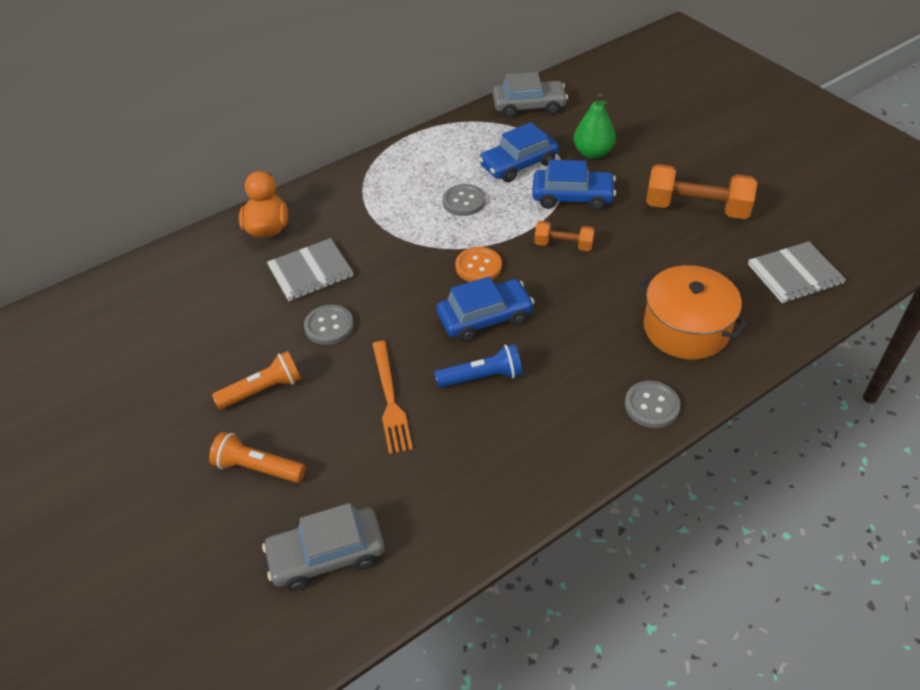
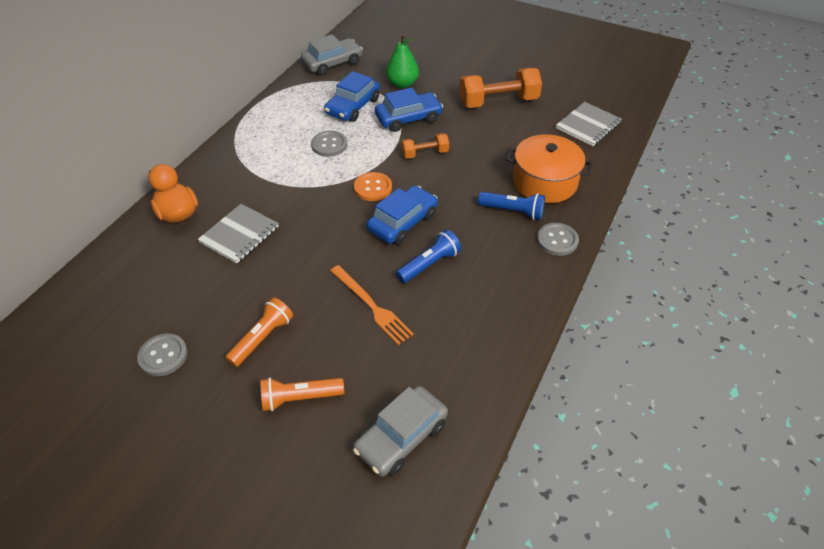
camera: 30 degrees left, 0 degrees up
(329, 326) = (284, 270): grey button -> grey button (163, 356)
(621, 350) = (513, 211): none -> blue flashlight

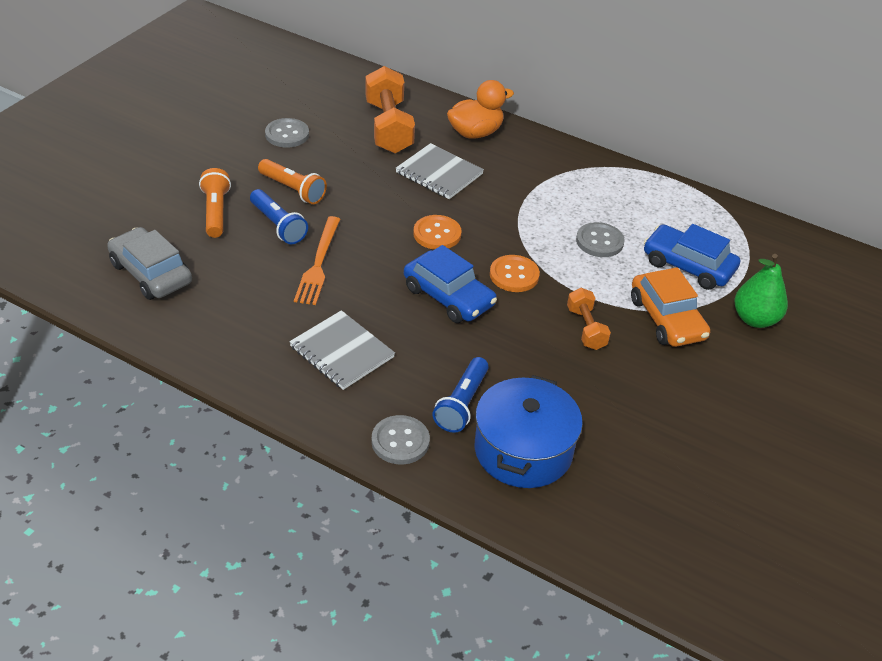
camera: 90 degrees right, 5 degrees down
(326, 232) = (437, 234): none -> orange button
(332, 63) = (794, 250): grey car -> none
(372, 306) = (318, 263): orange fork -> orange fork turned 45 degrees counterclockwise
(408, 118) = (667, 319): blue car -> orange car
(429, 264) = (374, 313): blue flashlight -> blue flashlight (278, 225)
(498, 102) = (725, 427): orange dumbbell -> orange dumbbell (388, 127)
(544, 182) = (523, 450): orange pot -> blue pot
(588, 125) = (673, 537): grey notebook -> grey notebook (342, 352)

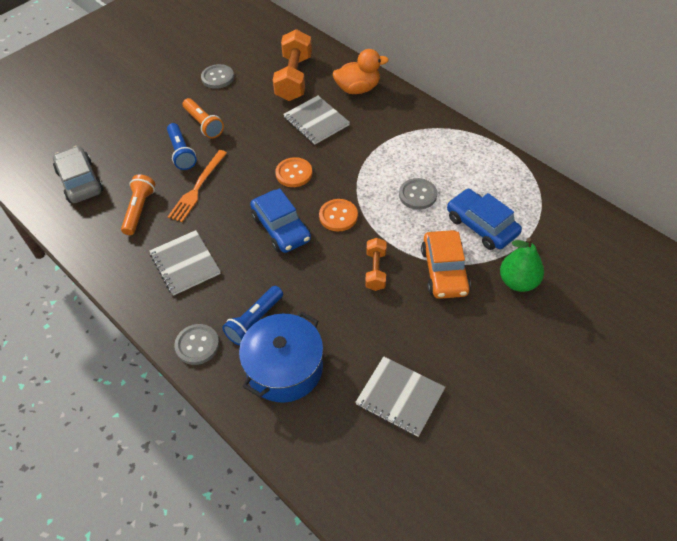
camera: 20 degrees right, 10 degrees up
(216, 212) = (143, 137): orange flashlight -> orange flashlight (139, 210)
(675, 459) = (400, 397): none -> grey notebook

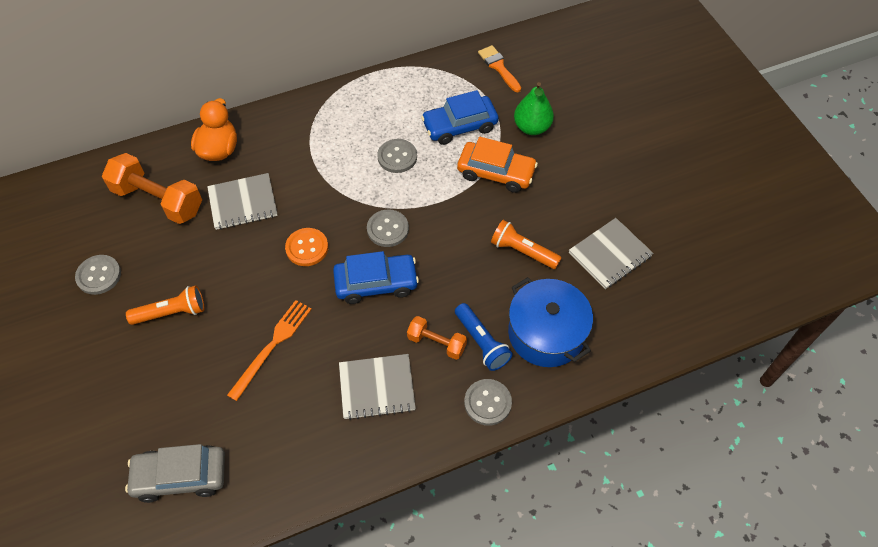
camera: 70 degrees left, 5 degrees up
(139, 210) = (270, 416): orange flashlight -> orange flashlight (522, 251)
(181, 153) = (204, 349): blue flashlight -> none
(198, 188) = (272, 346): orange fork -> orange fork turned 105 degrees counterclockwise
(338, 216) = (388, 229): orange button -> grey button
(376, 270) = (470, 223): orange dumbbell -> orange dumbbell (436, 343)
(576, 230) = (498, 67): none -> orange brush

